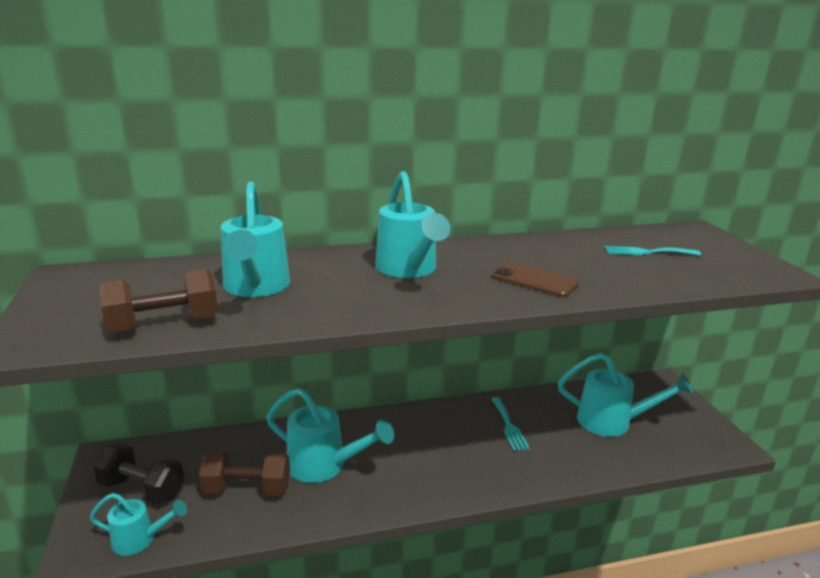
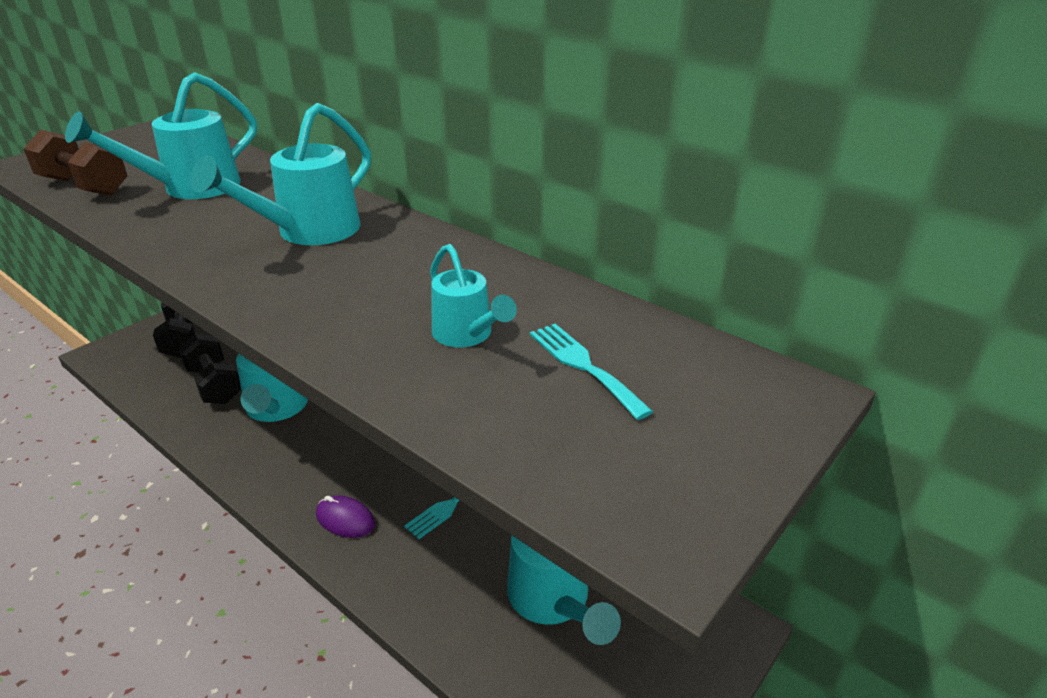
camera: 55 degrees right, 10 degrees up
(139, 540) = (126, 368): turquoise watering can -> turquoise watering can (467, 335)
(247, 489) = (215, 385): brown dumbbell -> black dumbbell
(485, 472) = (345, 519): none -> purple mouse
(534, 280) = (352, 307): brown phone -> none

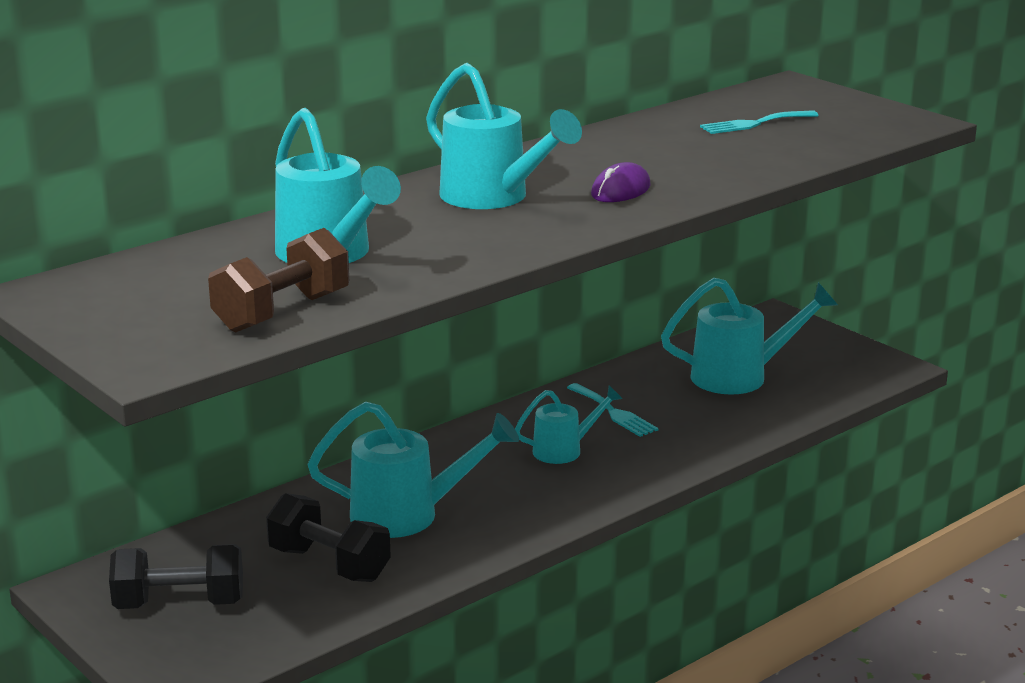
camera: 80 degrees left, 10 degrees down
(215, 385) = (329, 564): black dumbbell -> black dumbbell turned 60 degrees clockwise
(345, 519) = (622, 466): purple mouse -> purple mouse (620, 190)
(467, 335) = (708, 149): turquoise watering can -> turquoise watering can (564, 450)

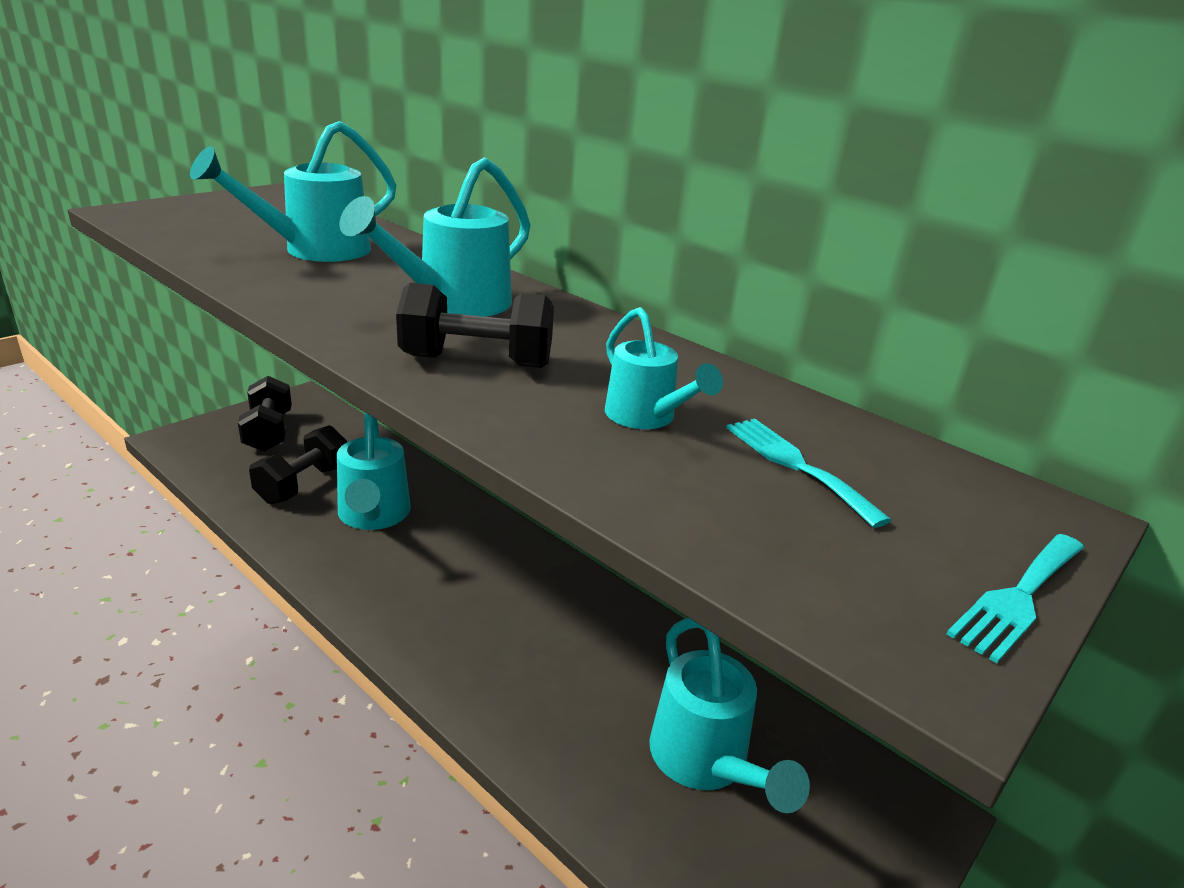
camera: 80 degrees right, 5 degrees up
(282, 312) = (194, 238): brown dumbbell -> none
(564, 450) = (490, 603): turquoise watering can -> turquoise watering can (646, 417)
(614, 412) = (579, 640): turquoise fork -> turquoise fork (1018, 597)
(620, 190) = (477, 361): purple mouse -> black dumbbell

